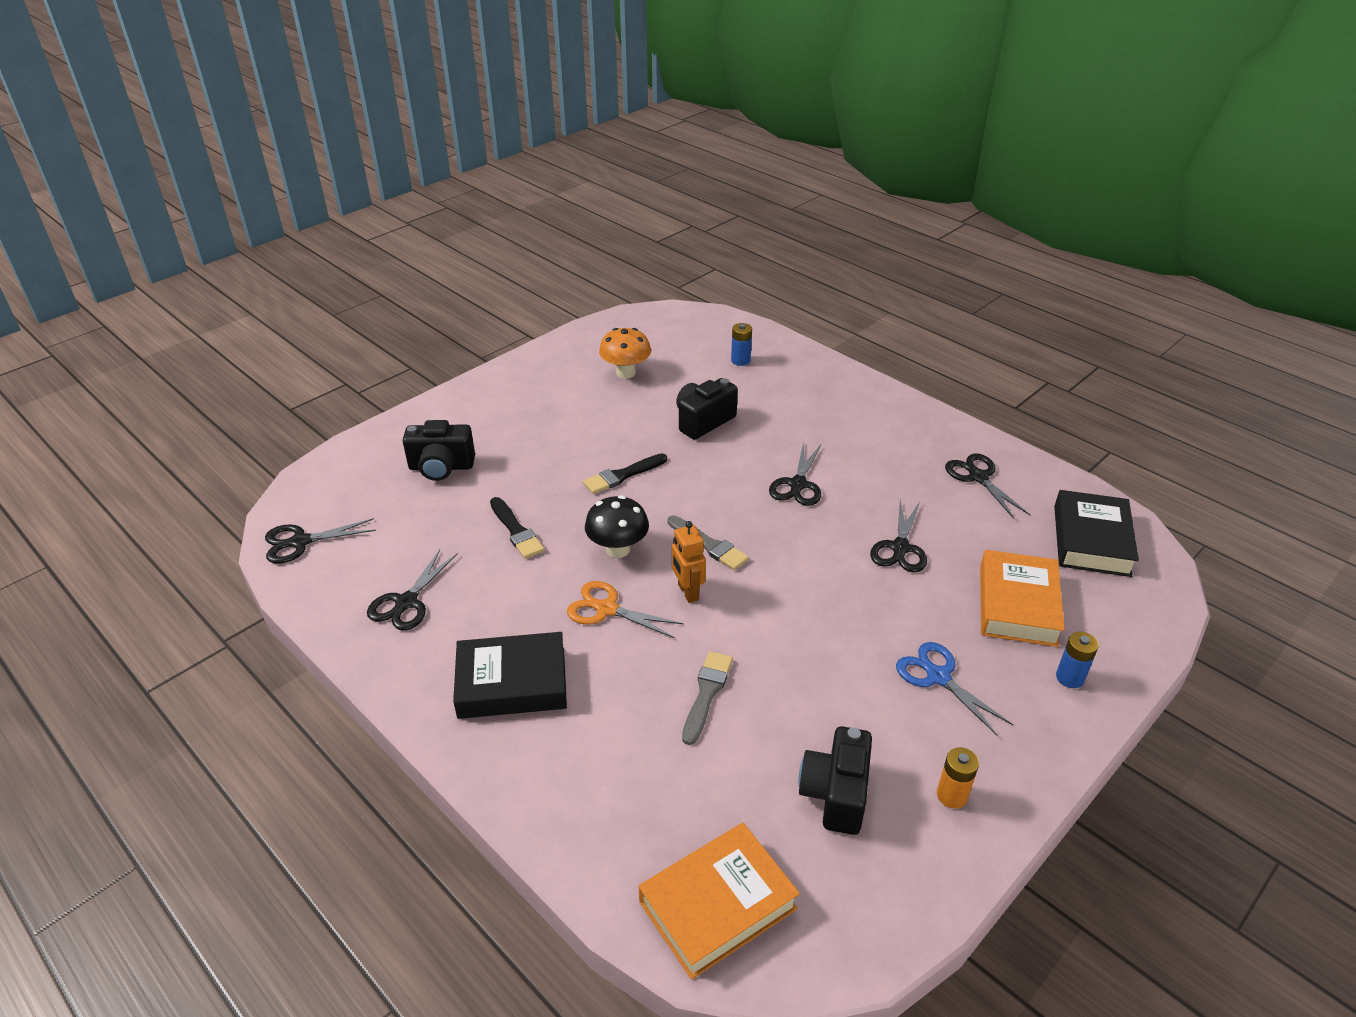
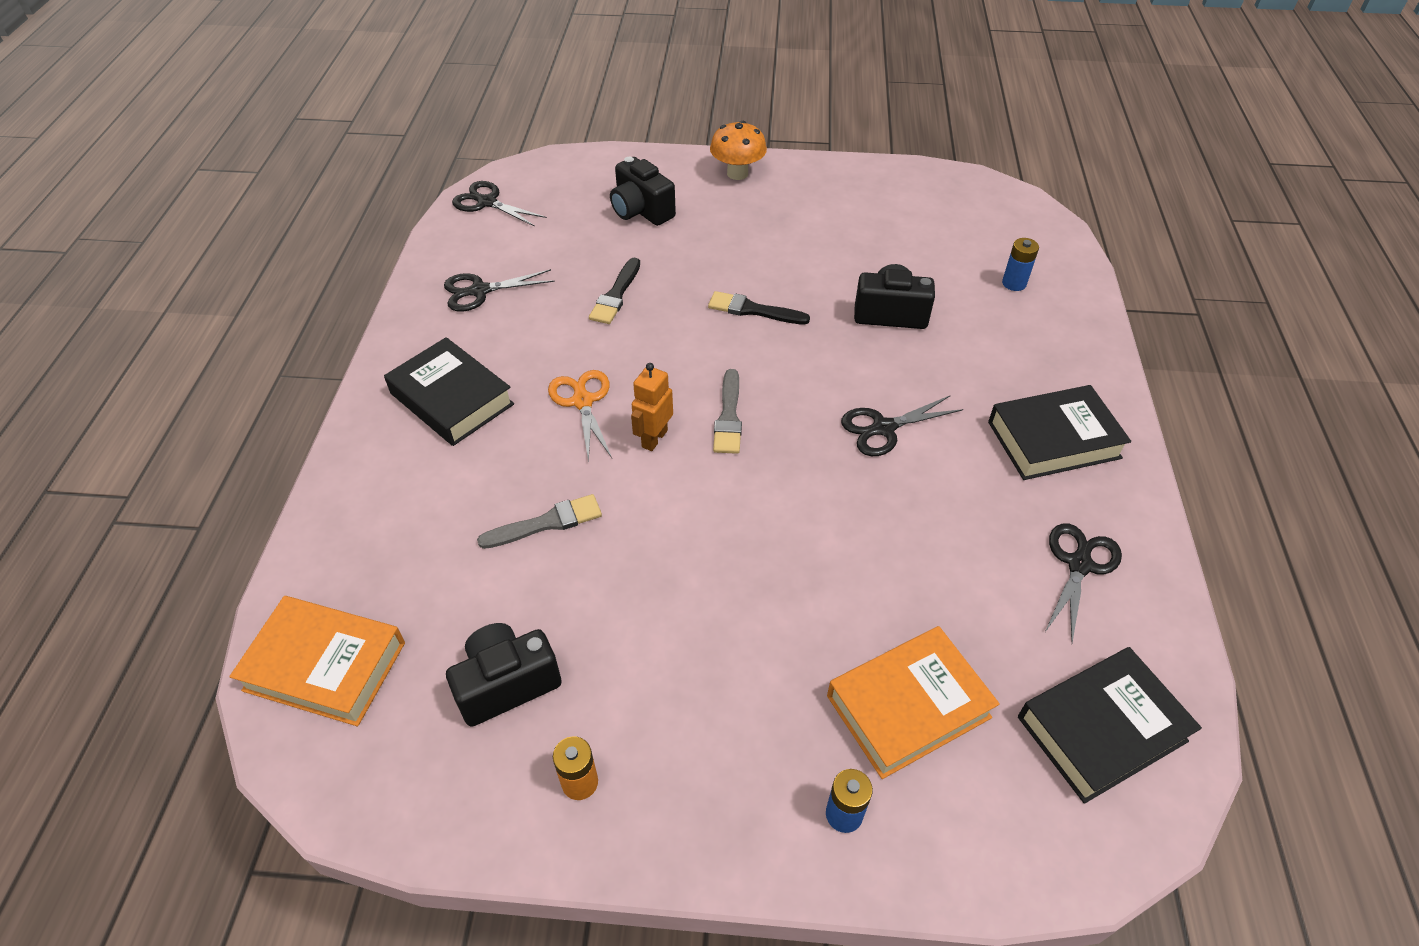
camera: 50 degrees right, 10 degrees up
(618, 549) = (659, 364): black mushroom -> none
(626, 372) = (891, 227): orange mushroom -> orange mushroom (737, 173)
(880, 427) = (1053, 440): none -> black book
(900, 548) = (884, 557): black scissors -> none
(938, 677) = (729, 688): blue scissors -> none

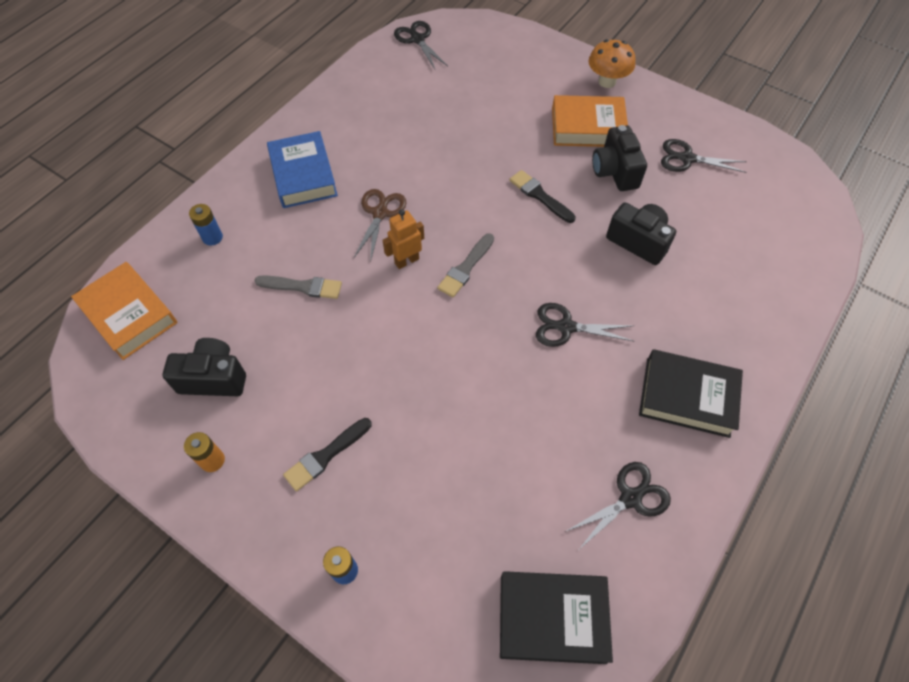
camera: 30 degrees right, 10 degrees up
(452, 399) = (303, 175): black book -> blue book
(480, 291) = (369, 105): black scissors -> black scissors (687, 158)
(582, 401) = (380, 213): orange scissors -> brown scissors
(616, 295) = (454, 144): black brush -> black brush (326, 455)
(641, 211) = (516, 86): black camera -> black camera (615, 171)
(908, 707) = (435, 528): orange book -> orange book (587, 127)
(1014, 283) = (756, 259): blue battery -> blue battery (212, 237)

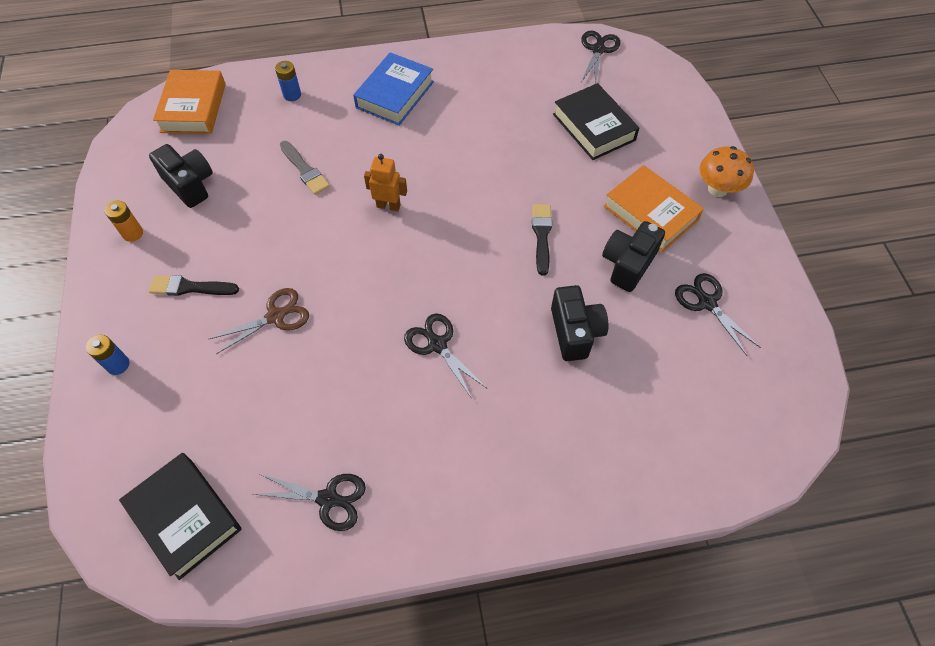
camera: 45 degrees right, 0 degrees up
(380, 213) = (412, 159): brown scissors -> brown scissors (275, 316)
(466, 268) = (421, 243): grey brush -> none
(687, 397) = (459, 475): black book -> black book (593, 127)

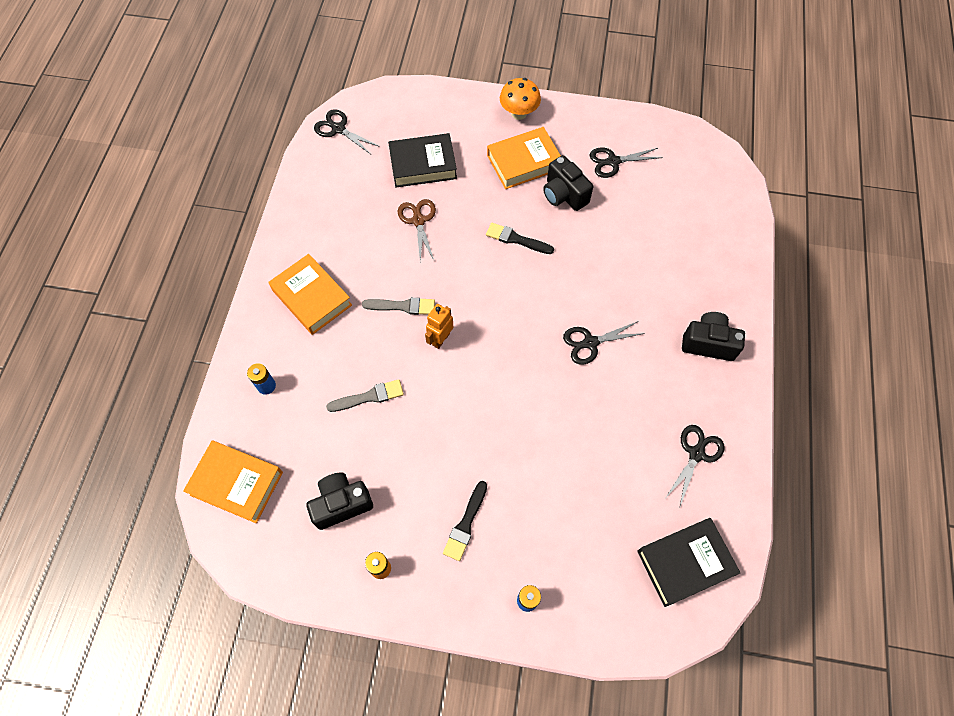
camera: 70 degrees left, 5 degrees up
(275, 316) = (522, 457): brown scissors -> brown scissors (418, 221)
(395, 95) = (312, 297): blue book -> orange book
(414, 164) = (402, 306): none -> grey brush
(575, 332) = (610, 249): black camera -> black camera (708, 343)

